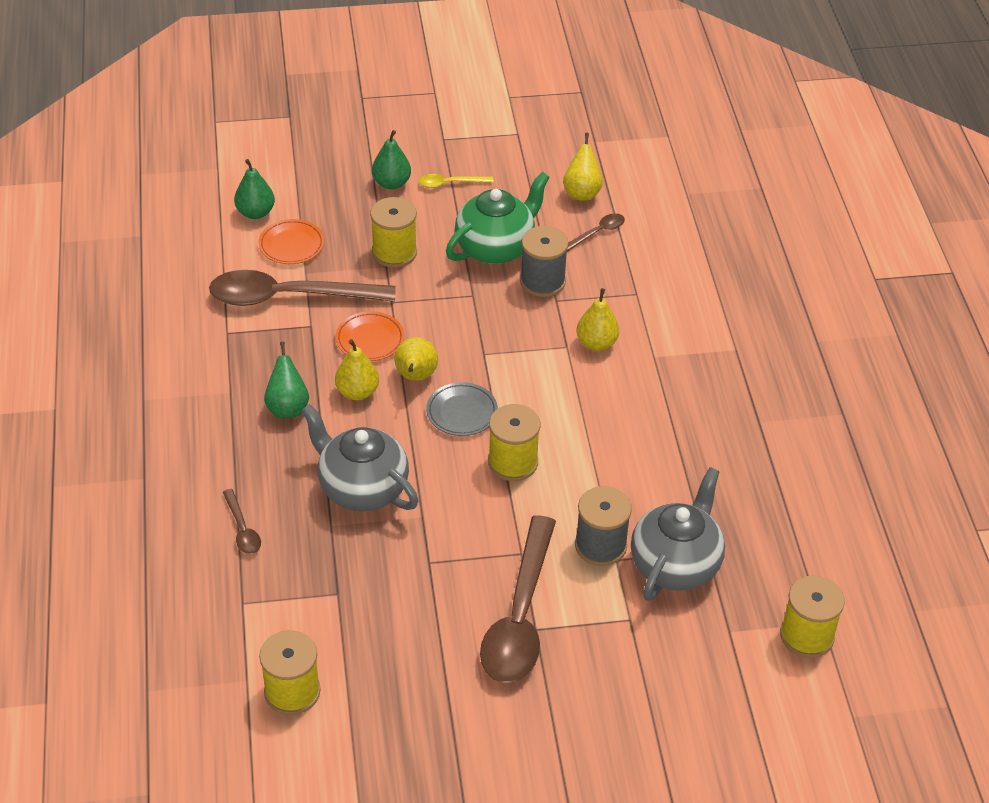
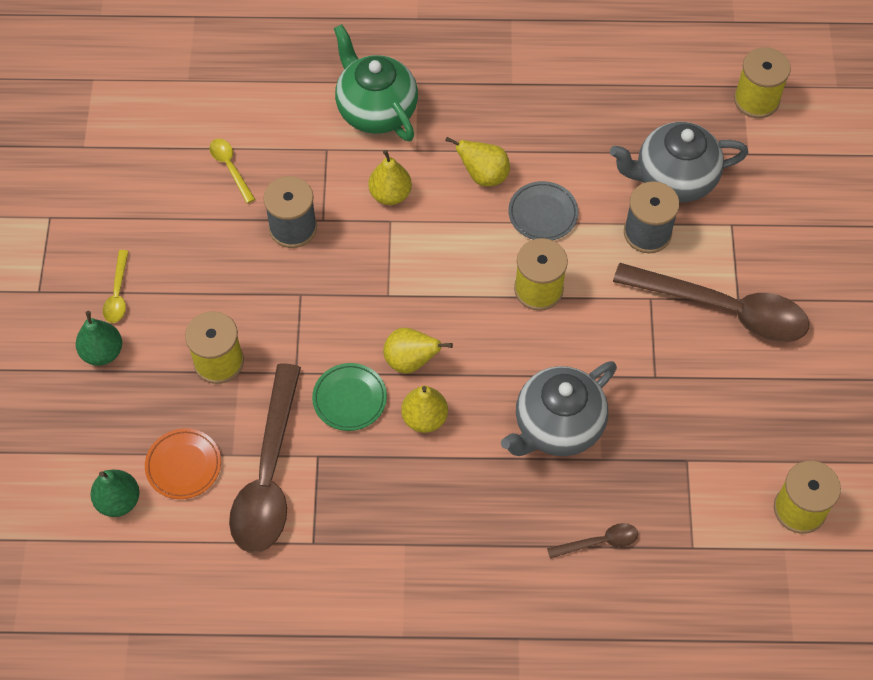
camera: 80 degrees left, 15 degrees up
(287, 408) = (437, 488): green pear -> none
(370, 339) = (349, 399): orange plate -> green plate
(462, 412) = (467, 325): grey plate -> grey plate (543, 214)
(496, 247) = (232, 263): green teapot -> green teapot (376, 110)
(582, 193) = (164, 171): yellow pear -> yellow pear (483, 175)
(597, 233) = (230, 168): brown spoon -> yellow spoon
(675, 564) = (674, 179): grey teapot -> grey teapot turned 45 degrees counterclockwise

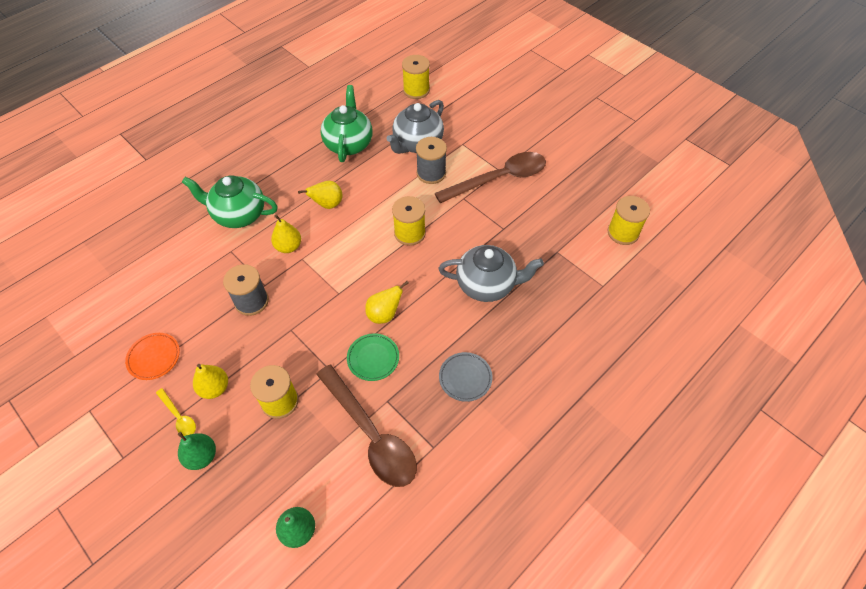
camera: 45 degrees left, 5 degrees down
(183, 465) = (317, 474): orange plate -> orange plate (154, 357)
(230, 168) = (183, 299): yellow spoon -> none
(424, 418) = (421, 335): yellow pear -> yellow pear (215, 388)
(543, 214) = (374, 200): grey plate -> grey plate (465, 378)
(557, 426) = (487, 285): grey teapot -> grey teapot turned 90 degrees counterclockwise
(589, 113) = (348, 144): none -> green teapot
(599, 542) = (563, 319): brown spoon -> none

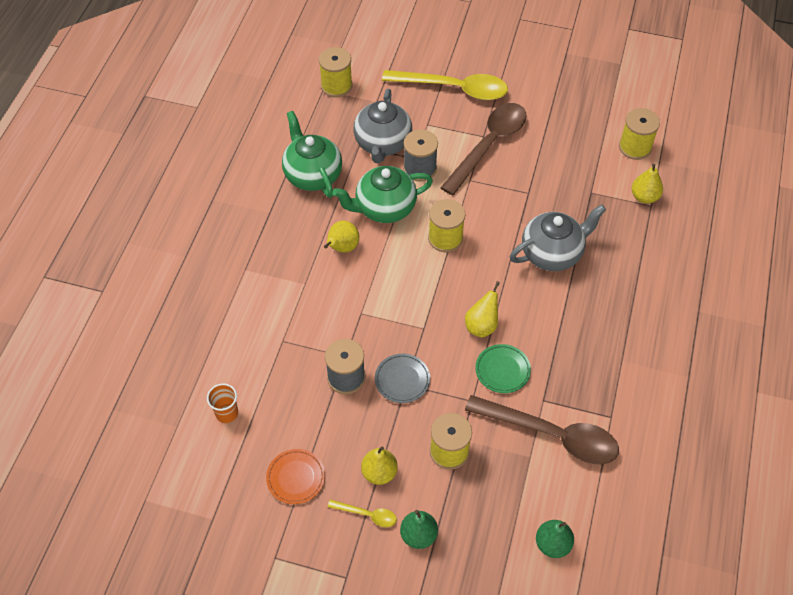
camera: 30 degrees left, 0 degrees up
(149, 283) = (227, 413): none -> orange cup
(239, 215) = (259, 301): green teapot -> green teapot (384, 208)
(288, 247) = (338, 308): yellow pear -> yellow pear (644, 197)
(465, 378) = (594, 345): grey plate -> grey plate (402, 380)
(503, 126) = (453, 88): none -> yellow spoon

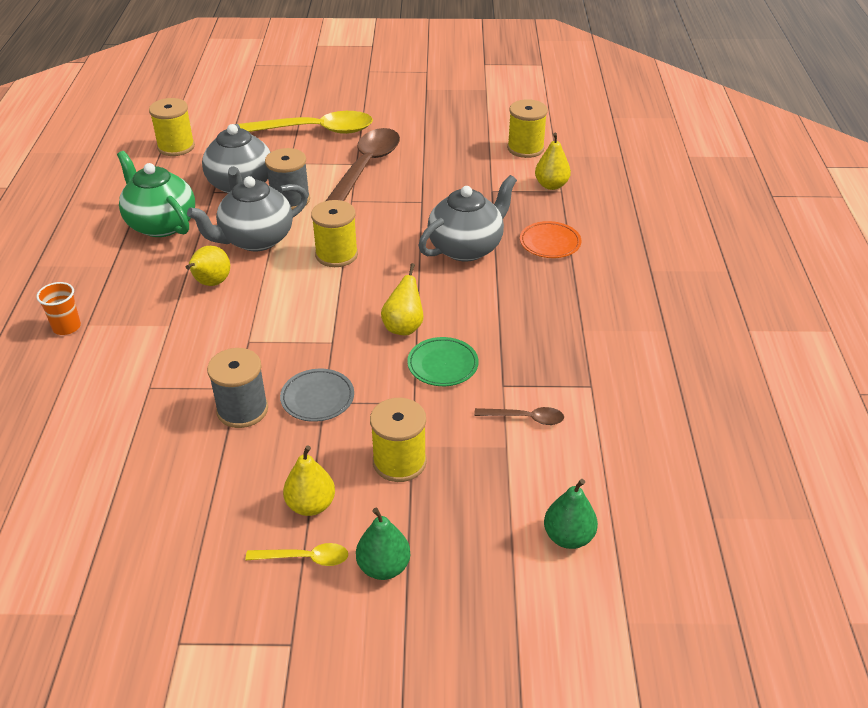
camera: 15 degrees left, 15 degrees down
(227, 413) = (81, 480): orange cup -> orange cup (66, 327)
(296, 478) = (193, 536): orange plate -> orange plate (550, 243)
(384, 208) = (255, 240): green teapot -> grey teapot
(551, 435) = (525, 418): brown spoon -> brown spoon, size x0.43

